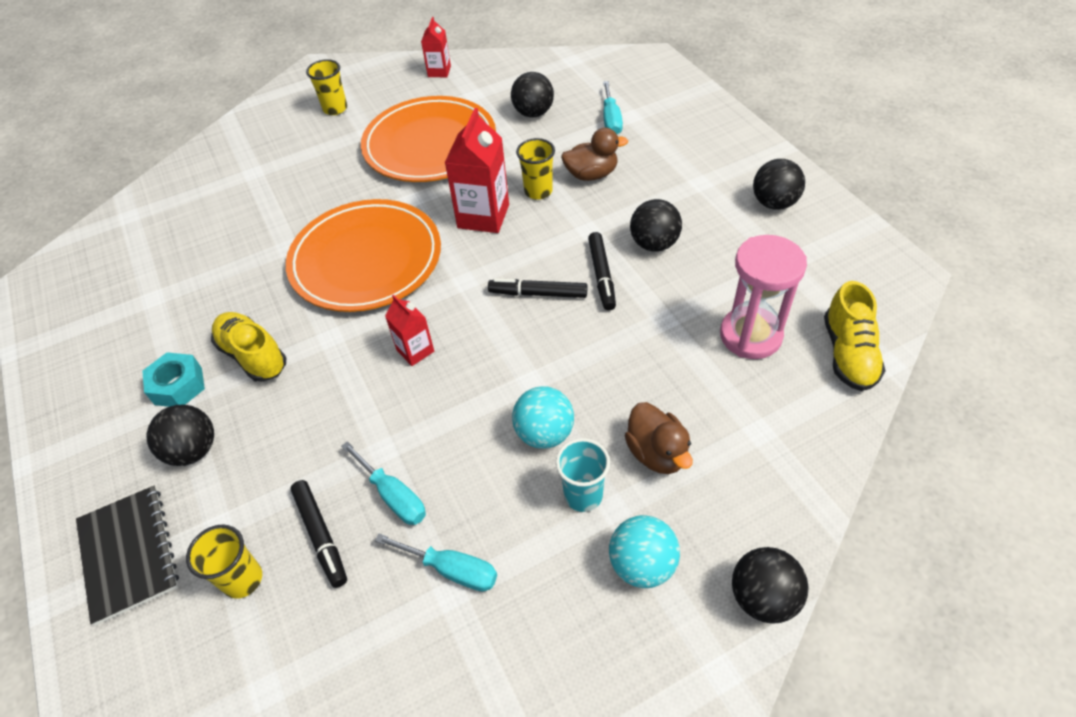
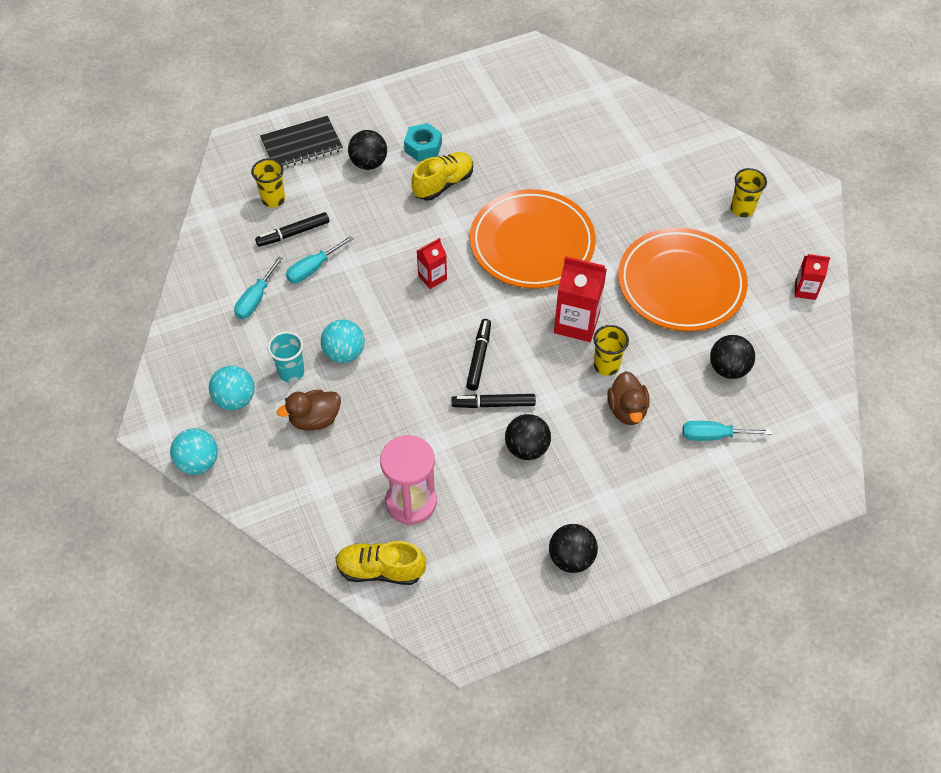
camera: 90 degrees right, 5 degrees up
(762, 597) = (198, 462): black ball -> turquoise ball

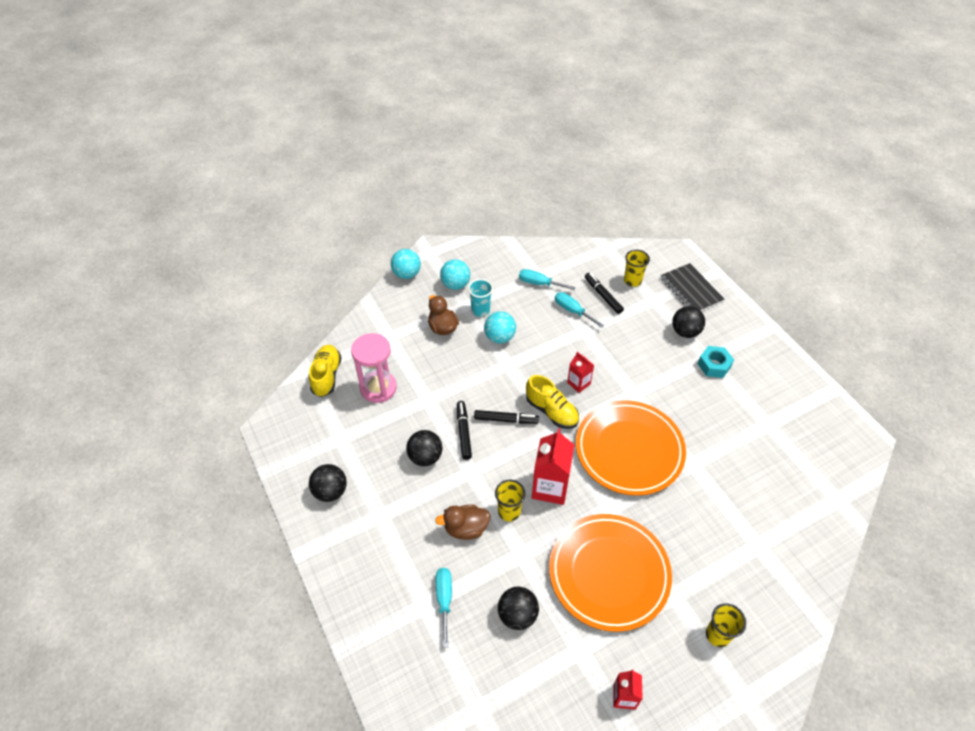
camera: 85 degrees right, 5 degrees down
(443, 184) = (677, 382): yellow shoe -> yellow shoe (551, 411)

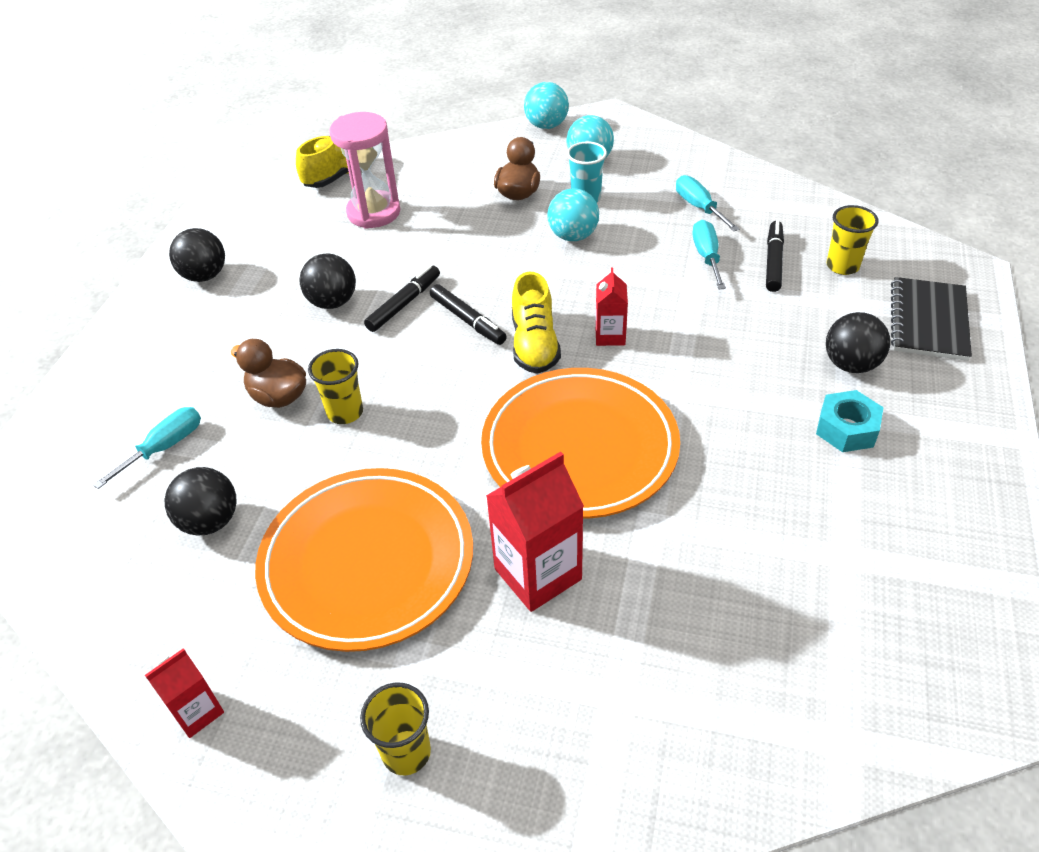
camera: 45 degrees right, 5 degrees down
(550, 487) = (424, 420): red carton -> red carton (538, 574)

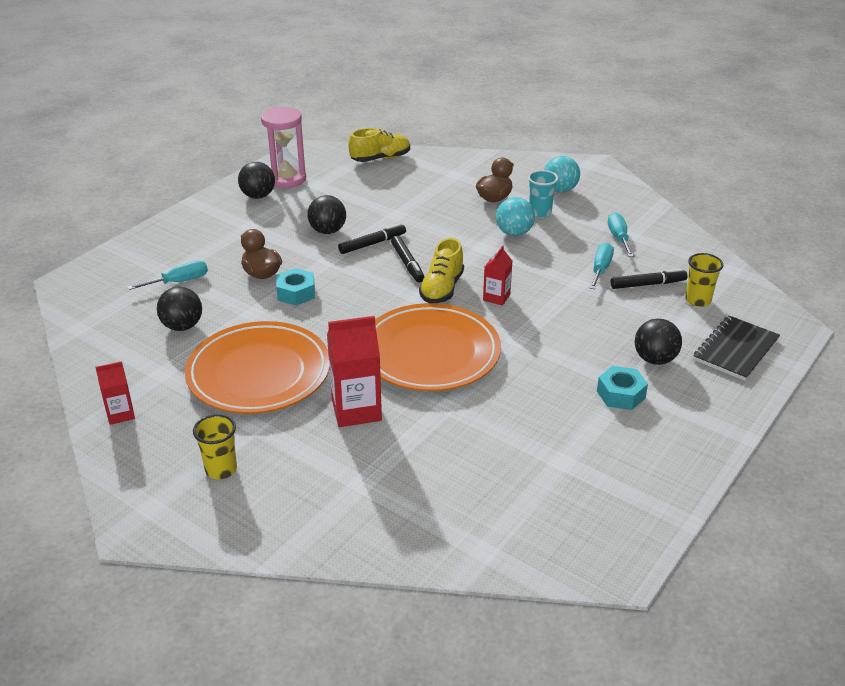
camera: 20 degrees right, 10 degrees down
(345, 412) = (296, 293): yellow cup -> turquoise nut
(374, 212) = (388, 186): pink hourglass -> pink hourglass (286, 179)
(546, 126) = (545, 161): turquoise ball -> none
(773, 261) = (647, 284): black marker -> black marker turned 45 degrees clockwise

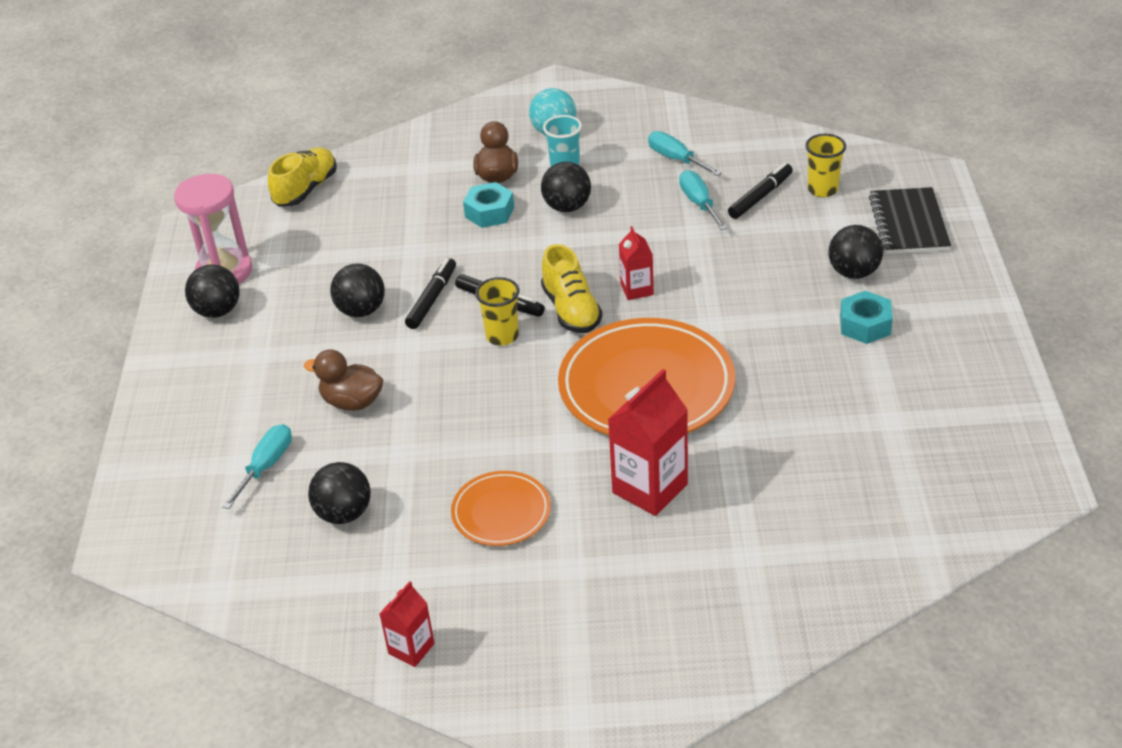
camera: 35 degrees left, 5 degrees up
(221, 469) = (597, 632): yellow cup -> yellow cup (502, 336)
(259, 373) = (501, 512): orange plate -> orange plate, size x0.53
(296, 293) = (422, 402): turquoise nut -> turquoise nut (489, 212)
(514, 233) = (567, 207): turquoise ball -> black ball

